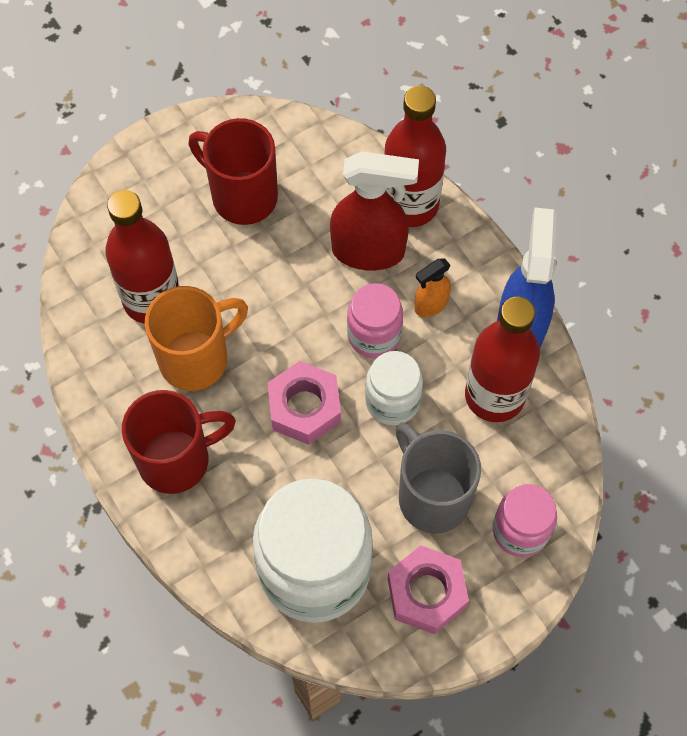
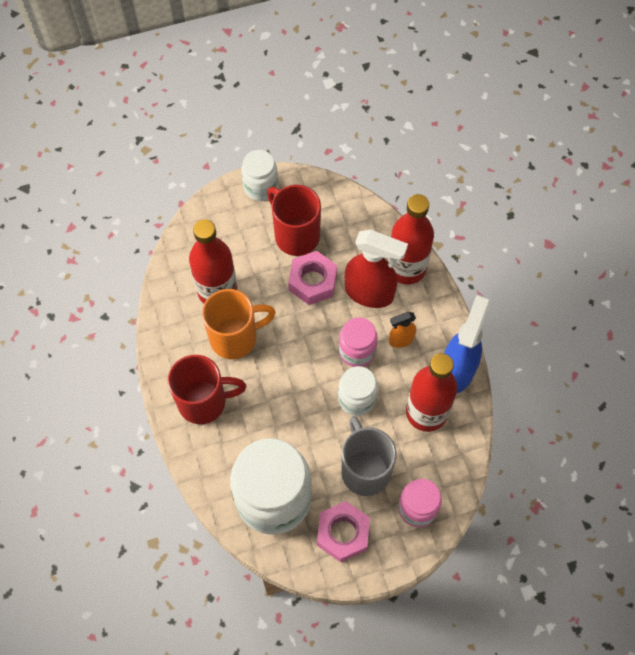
camera: 15 degrees right, 0 degrees up
(173, 141) = (261, 187): none -> white jar
(304, 408) = (297, 388): pink nut -> pink nut (312, 282)

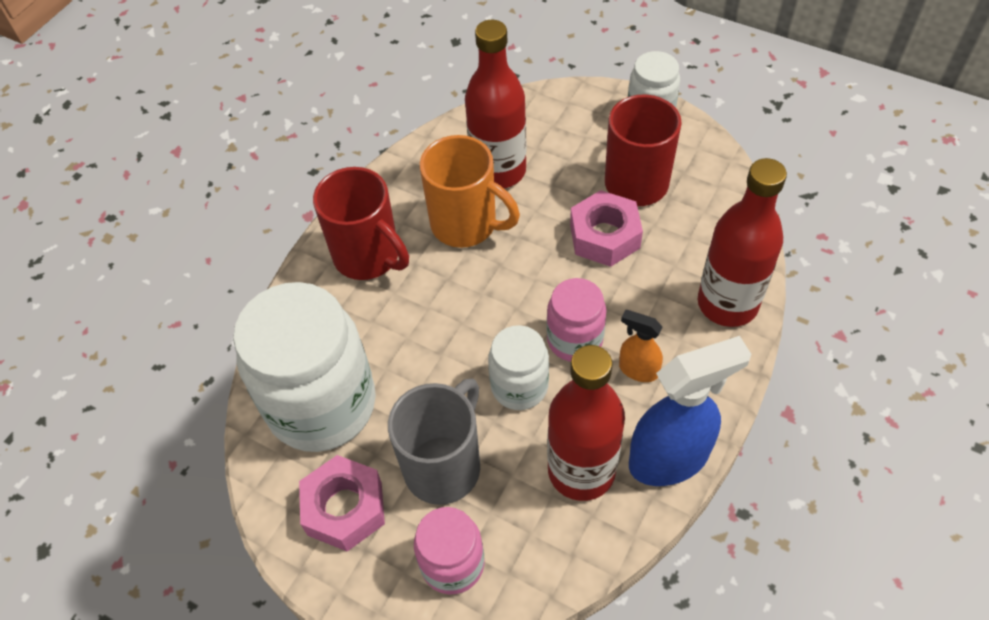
camera: 50 degrees right, 10 degrees down
(370, 293) = (655, 295): red spray bottle -> none

